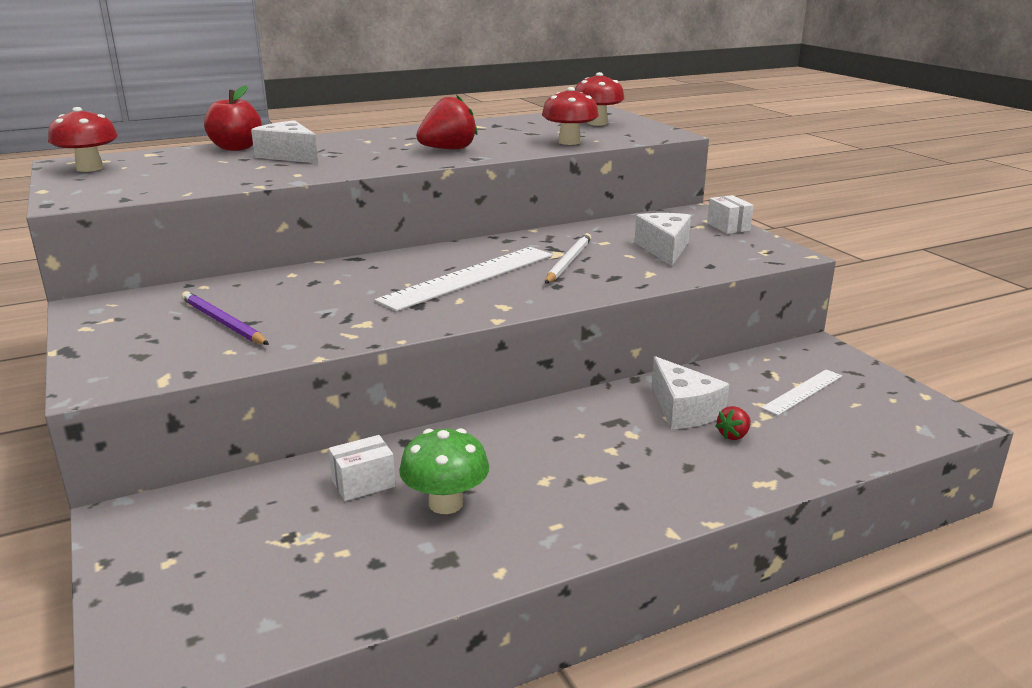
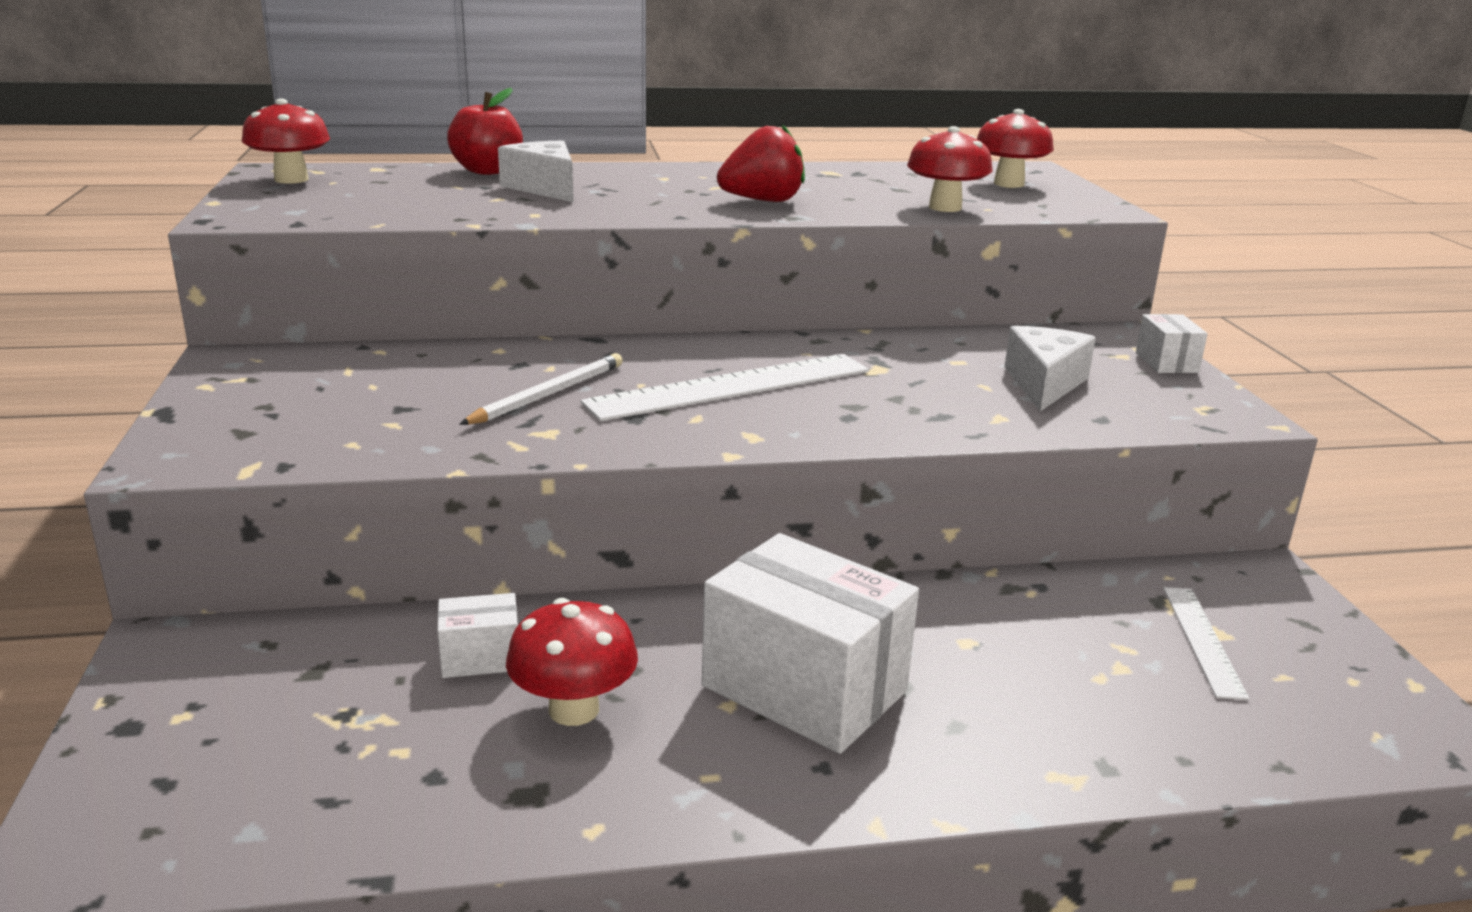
camera: 15 degrees right, 0 degrees up
(222, 322) = (370, 403): purple pencil -> none
(446, 503) = (574, 709): green mushroom -> red mushroom
(568, 262) = (887, 383): white pencil -> white pencil (548, 394)
(586, 462) = (804, 688): none -> white box
(683, 410) = (994, 635): white cheese -> none
(733, 435) = (1053, 690): red strawberry -> none
(802, 392) = (1202, 640): white ruler -> white ruler turned 60 degrees counterclockwise

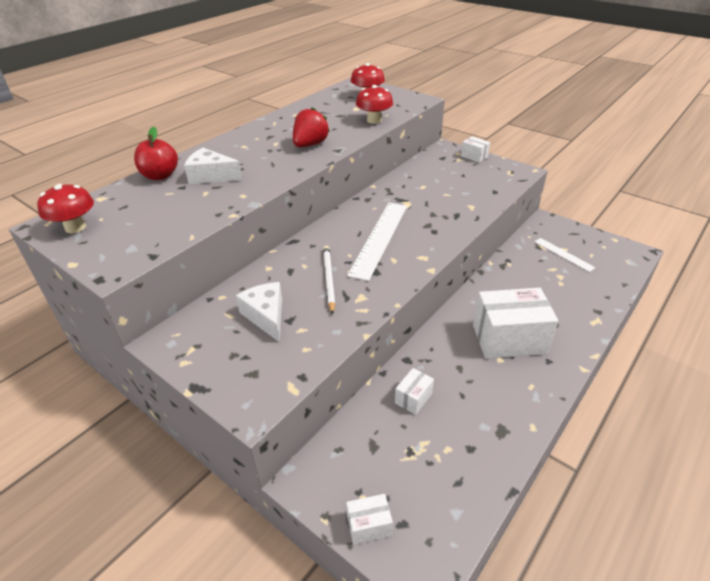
camera: 40 degrees left, 15 degrees up
(127, 749) = (369, 525): none -> white box
(574, 709) = (467, 394): red mushroom -> none
(1044, 383) = (459, 184): white cheese -> white cheese (266, 316)

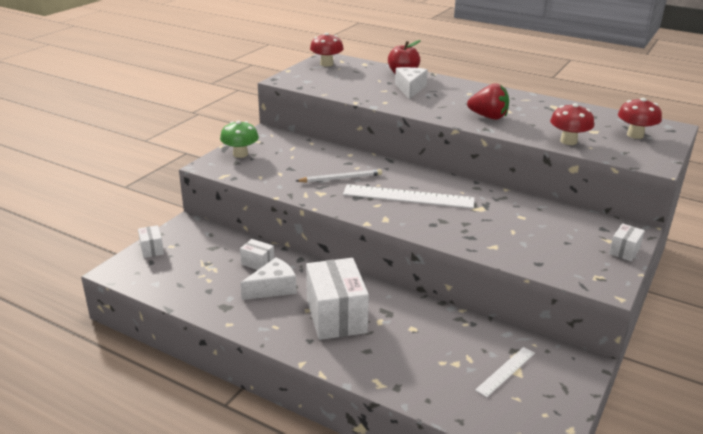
camera: 80 degrees right, 10 degrees down
(228, 369) = (240, 154): none -> green mushroom
(266, 316) = (292, 160): white cheese -> white cheese (273, 288)

